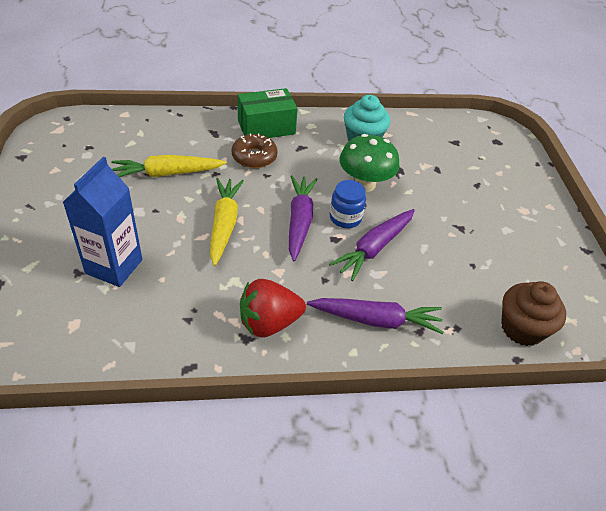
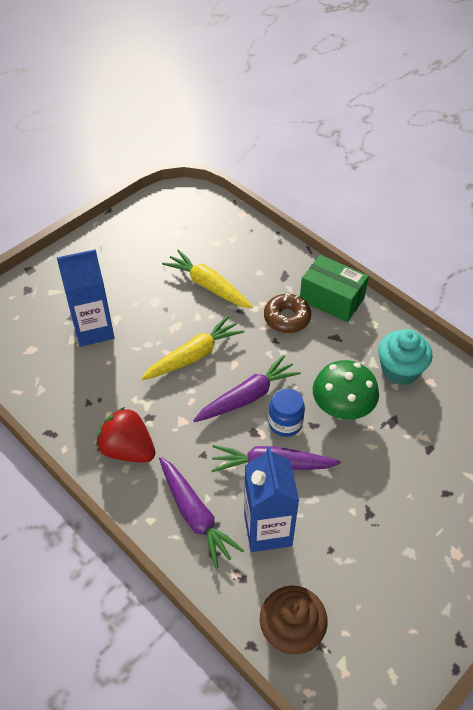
camera: 55 degrees right, 5 degrees up
(427, 286) = (268, 530): none -> blue carton

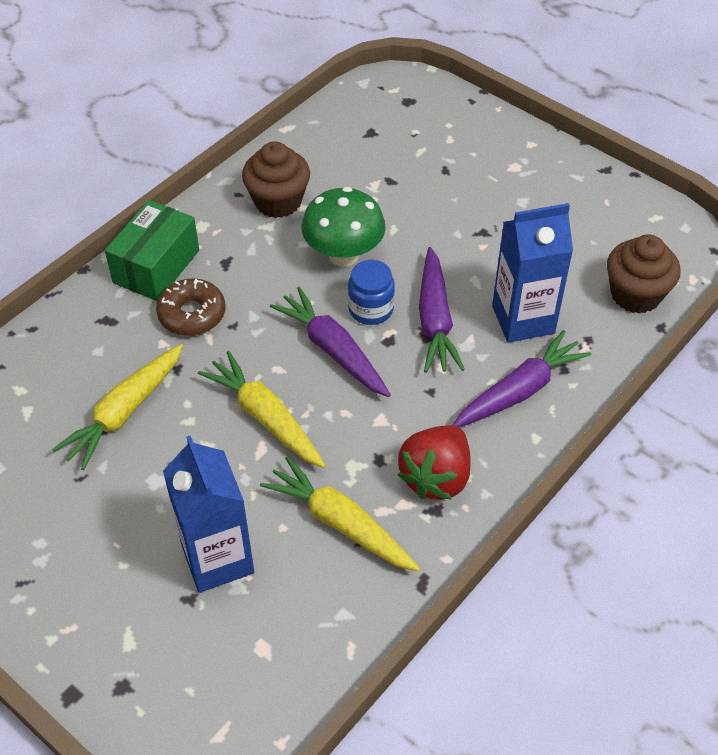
camera: 95 degrees left, 0 degrees up
(104, 392) = (340, 523): none -> yellow carrot
(400, 370) = (278, 201): turquoise cupcake -> brown cupcake

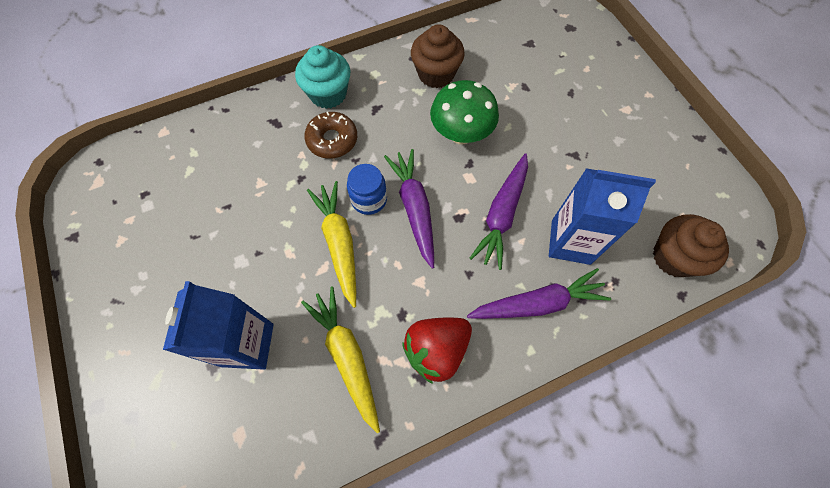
camera: 25 degrees right, 15 degrees up
(124, 412) = (248, 198): yellow carrot -> none
(156, 266) = (328, 94): green box -> turquoise cupcake
(371, 309) = (458, 186): blue jar -> blue jar (369, 199)

